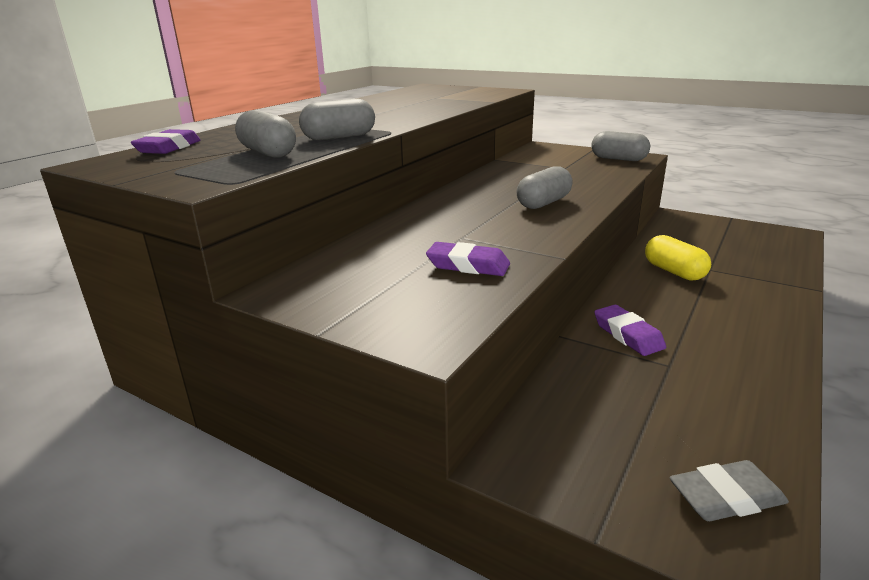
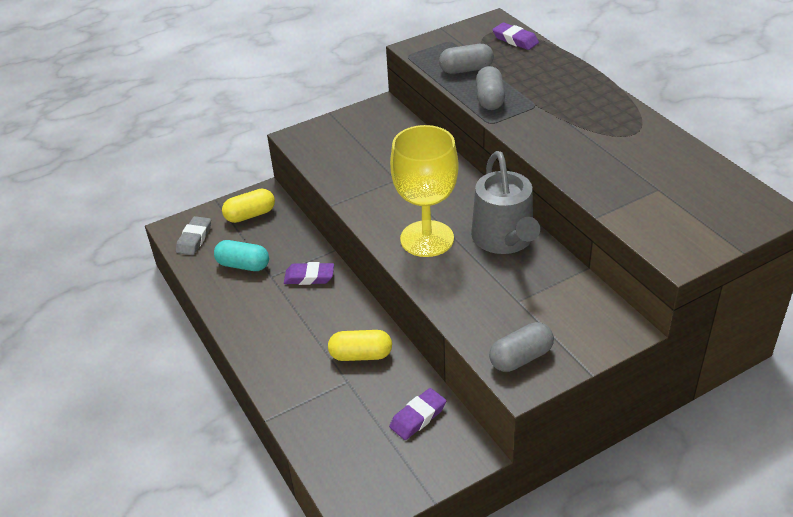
camera: 120 degrees right, 15 degrees up
(468, 265) = (353, 168): purple eraser -> purple eraser (418, 417)
(498, 181) = (505, 239): none -> grey watering can
(543, 203) = (427, 239): grey capsule -> yellow goblet
(583, 451) = (250, 215): none -> yellow capsule
(689, 399) = (243, 265): none -> turquoise capsule

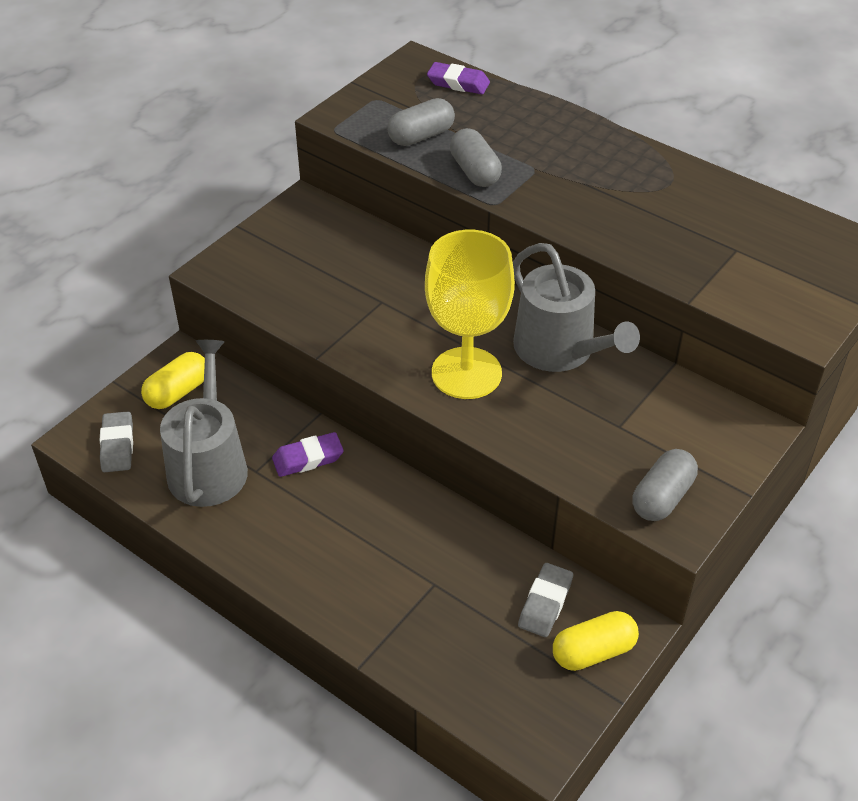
camera: 25 degrees left, 5 degrees up
(243, 265) = (209, 465): turquoise capsule -> grey watering can
(361, 355) = (432, 545): yellow capsule -> yellow capsule (593, 651)
(418, 417) = (545, 603): purple eraser -> grey eraser

